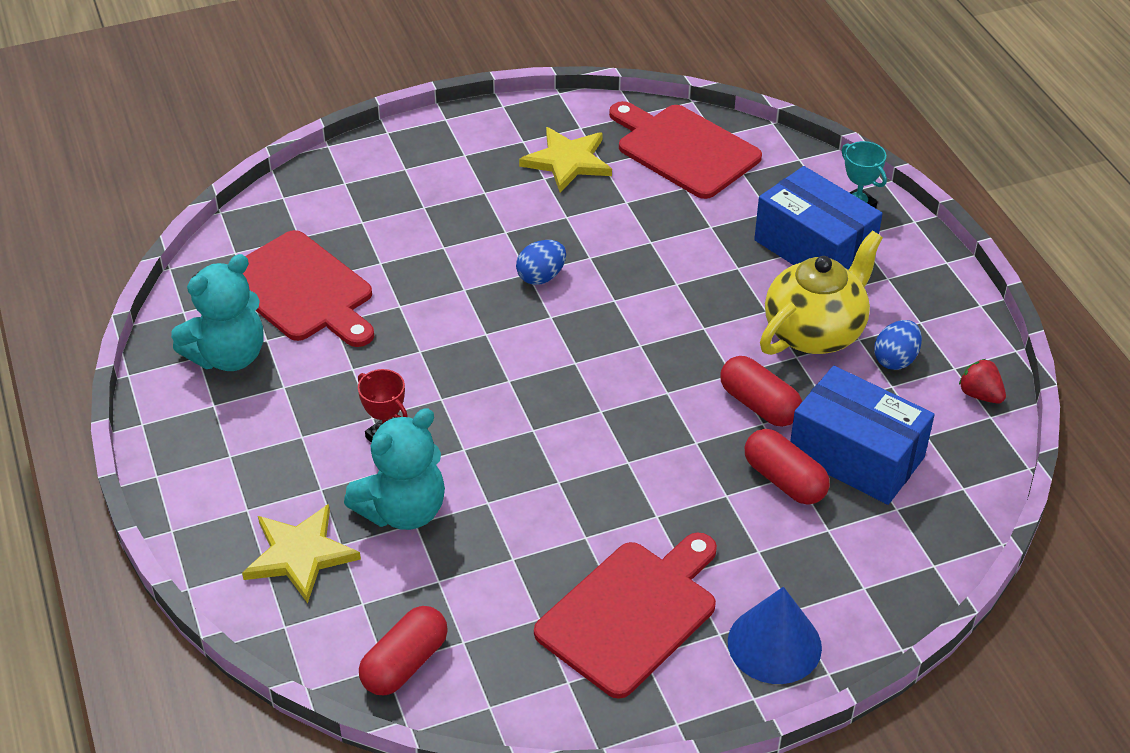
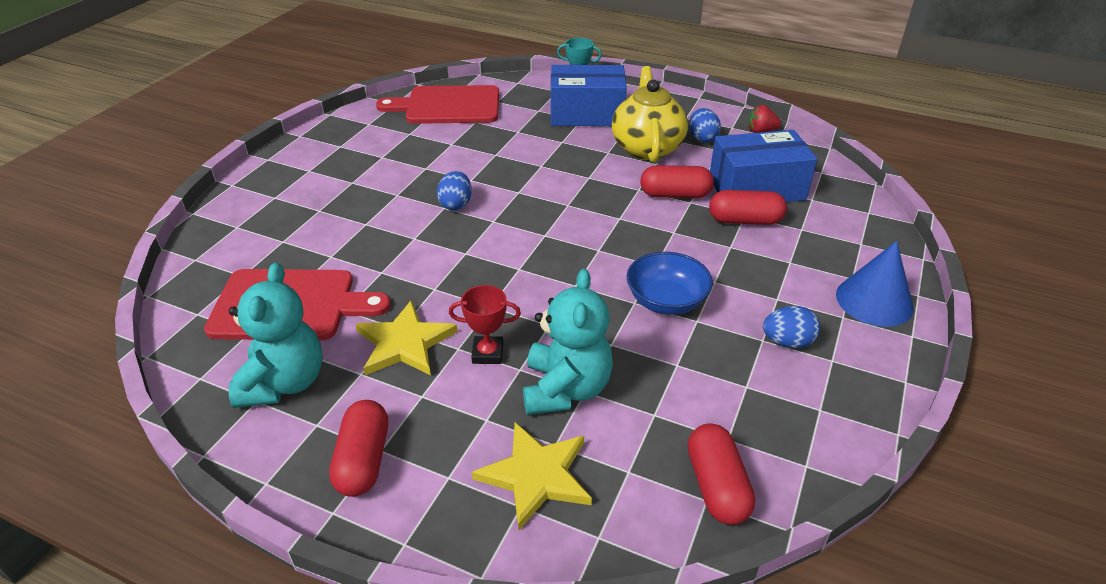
camera: 45 degrees left, 5 degrees down
(211, 454) = (363, 460): none -> red capsule
(568, 161) = (385, 142): yellow star -> yellow star (404, 343)
(586, 501) = (666, 301): none -> blue bowl
(631, 613) = (787, 342): red cutting board -> blue egg

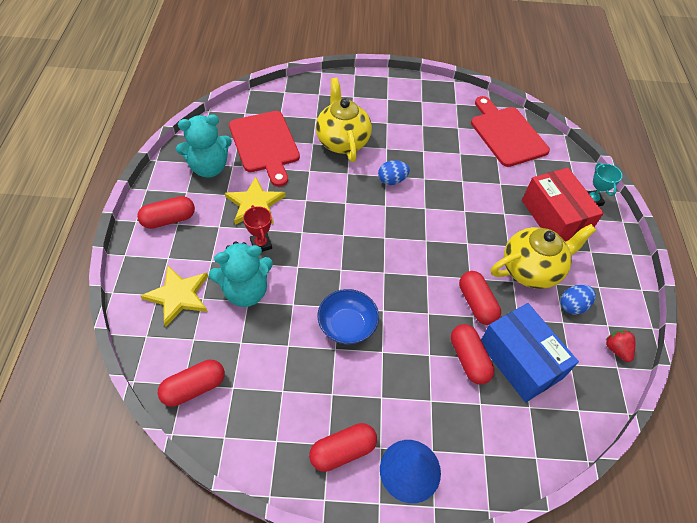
camera: 65 degrees right, 15 degrees up
(351, 227) = (342, 141): none -> yellow teapot
(586, 114) = (554, 217): blue box -> red box
(787, 342) = (335, 411): blue egg -> none
(843, 349) = (343, 451): none -> red capsule

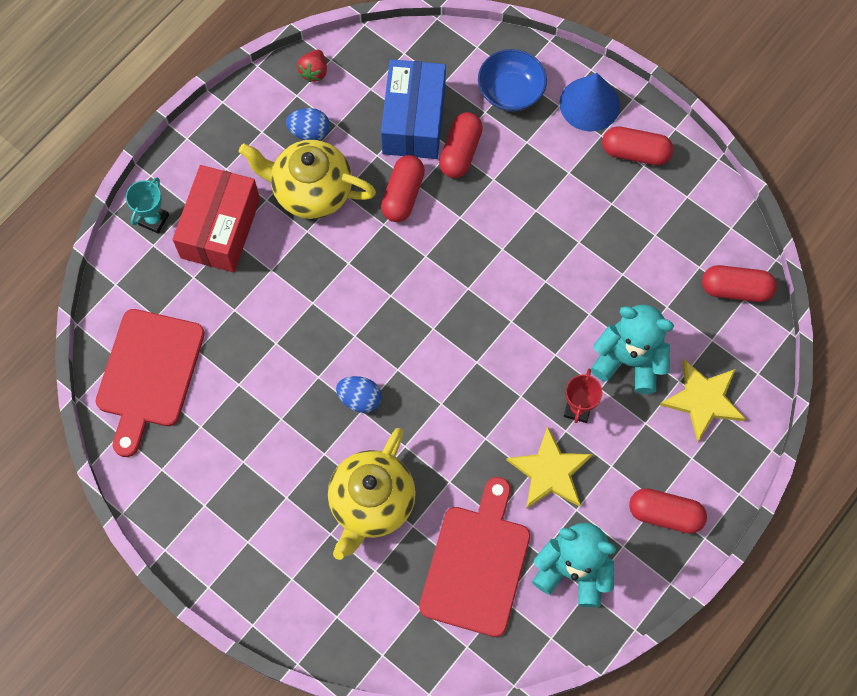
camera: 140 degrees left, 15 degrees up
(347, 325) = (550, 256): blue bowl -> blue bowl (511, 91)

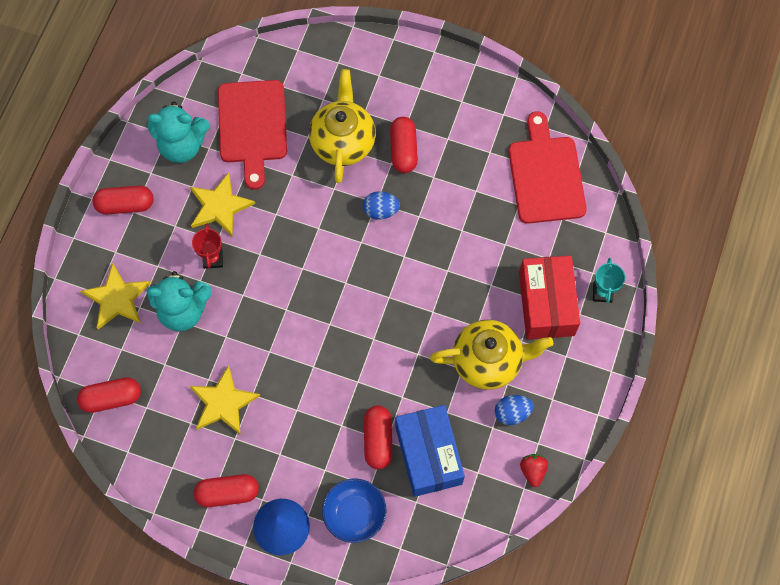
camera: 160 degrees right, 0 degrees up
(403, 195) = (411, 384): red capsule -> red capsule (403, 150)
(613, 243) = (223, 402): none -> yellow star

